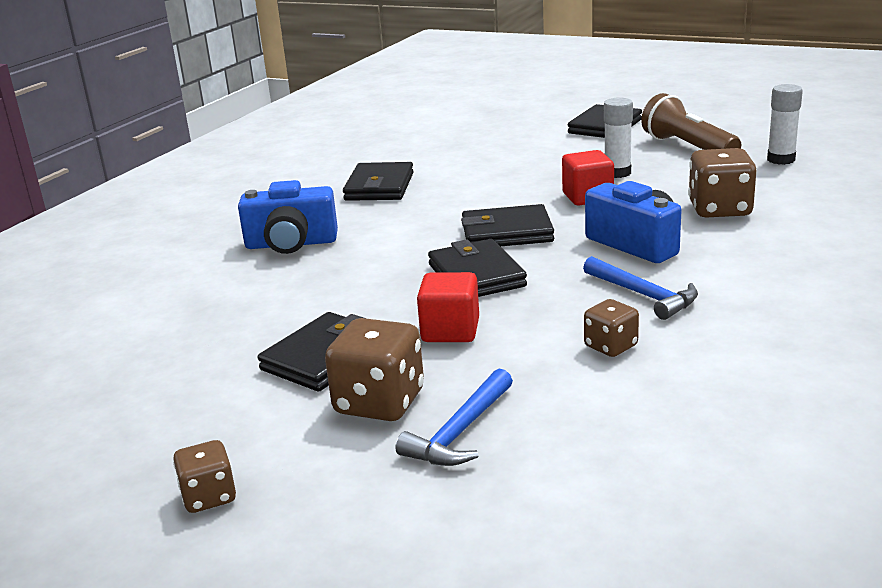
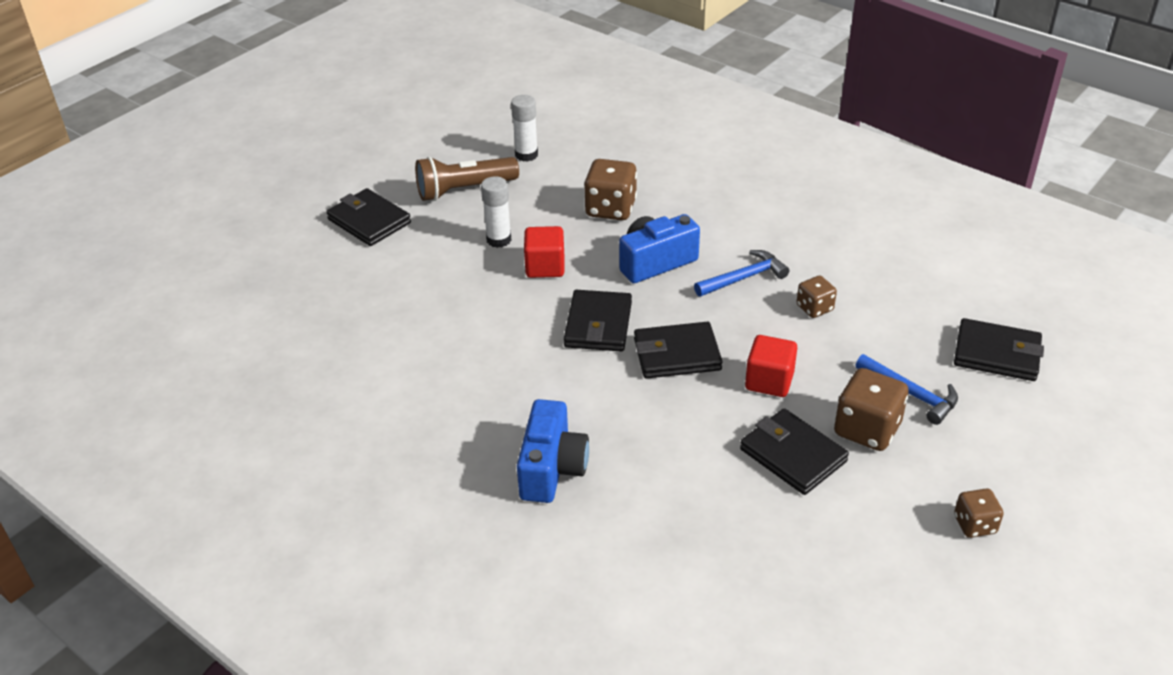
camera: 80 degrees left, 15 degrees up
(379, 187) = (432, 393): black wallet -> black wallet (996, 354)

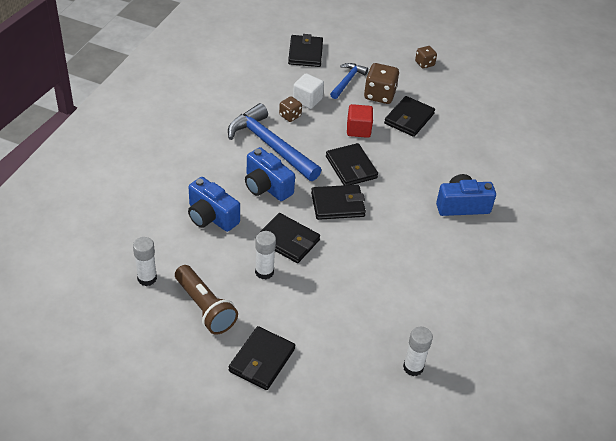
camera: 110 degrees left, 5 degrees up
(287, 338) = (413, 367): none -> white glue stick
(545, 267) = (288, 240): red cube -> black wallet
(610, 209) = (211, 217): brown dice -> blue camera
(744, 278) = (270, 146): blue hammer -> blue hammer, size x1.84
(856, 334) = (307, 100): none -> white cube

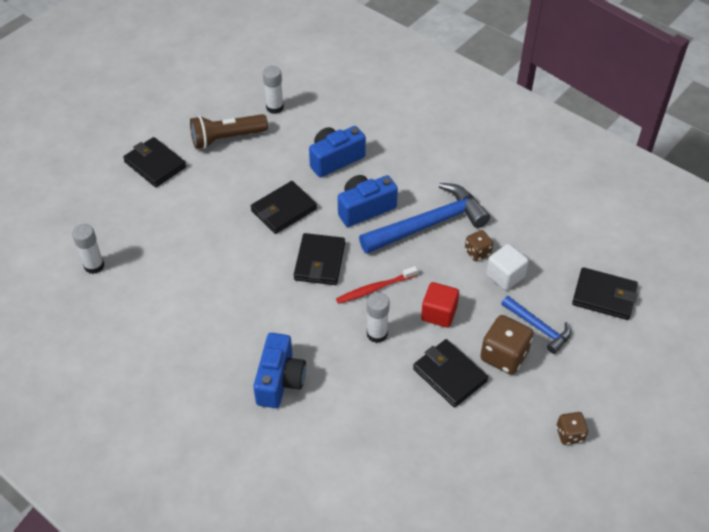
camera: 110 degrees right, 5 degrees up
(264, 272) = (250, 184): white glue stick -> white glue stick (377, 334)
(351, 167) = (374, 289): black wallet -> red toothbrush

